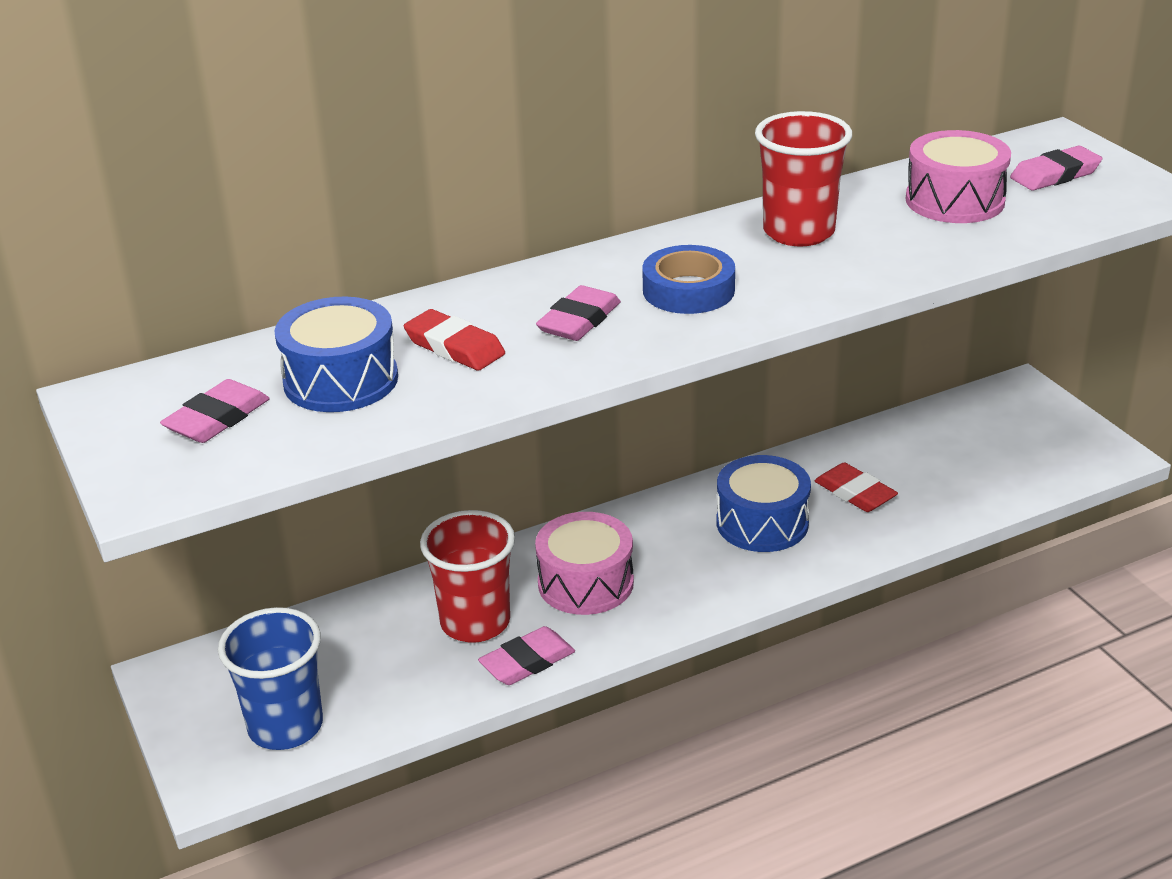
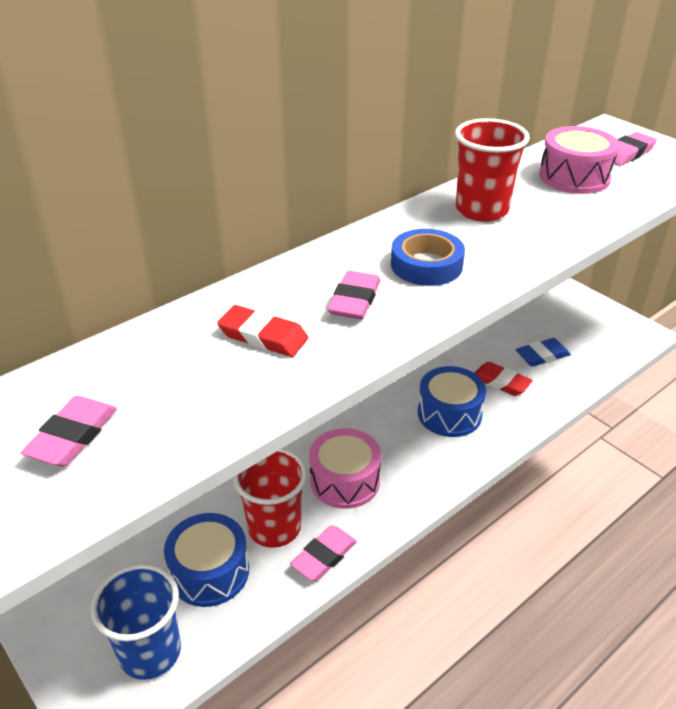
camera: 15 degrees left, 5 degrees up
(341, 380) = (176, 381): blue drum -> blue drum (209, 572)
(933, 466) = (542, 355): none -> blue eraser

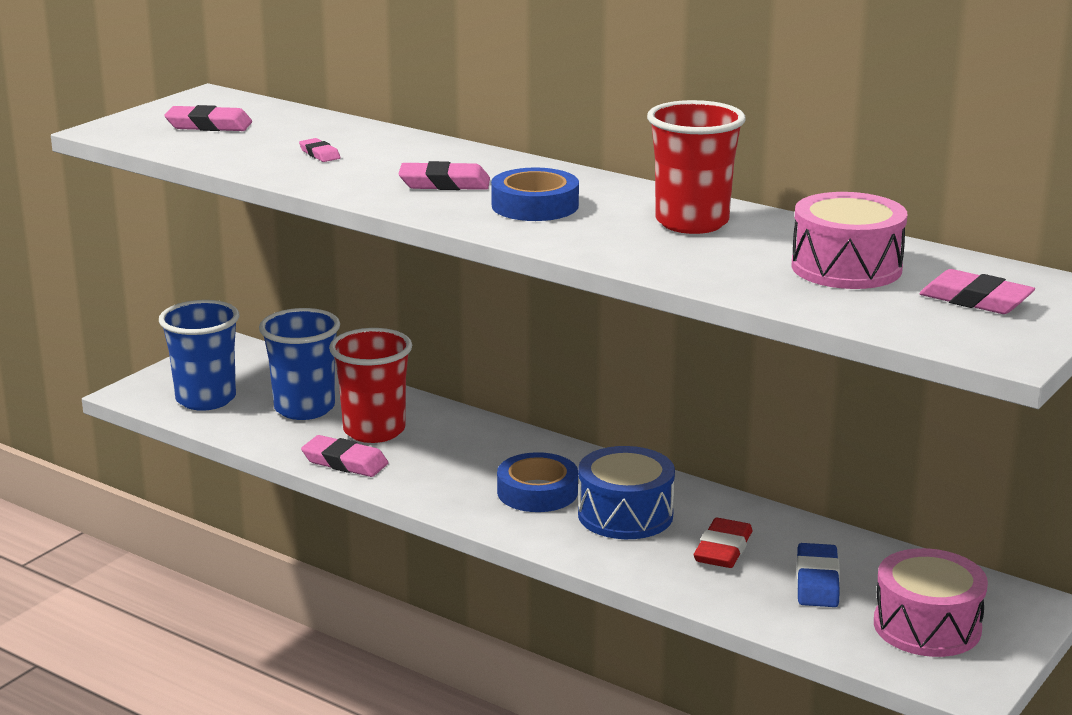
camera: 75 degrees right, 15 degrees down
(209, 572) = (304, 408): blue drum -> blue cup
(231, 362) = (319, 154): none -> pink eraser
(263, 336) = (364, 159): red eraser -> none
(345, 480) = (463, 459): pink drum -> pink drum (927, 626)
(407, 449) = (537, 492): none -> blue tape
(542, 355) = (817, 581): blue eraser -> blue eraser turned 45 degrees clockwise

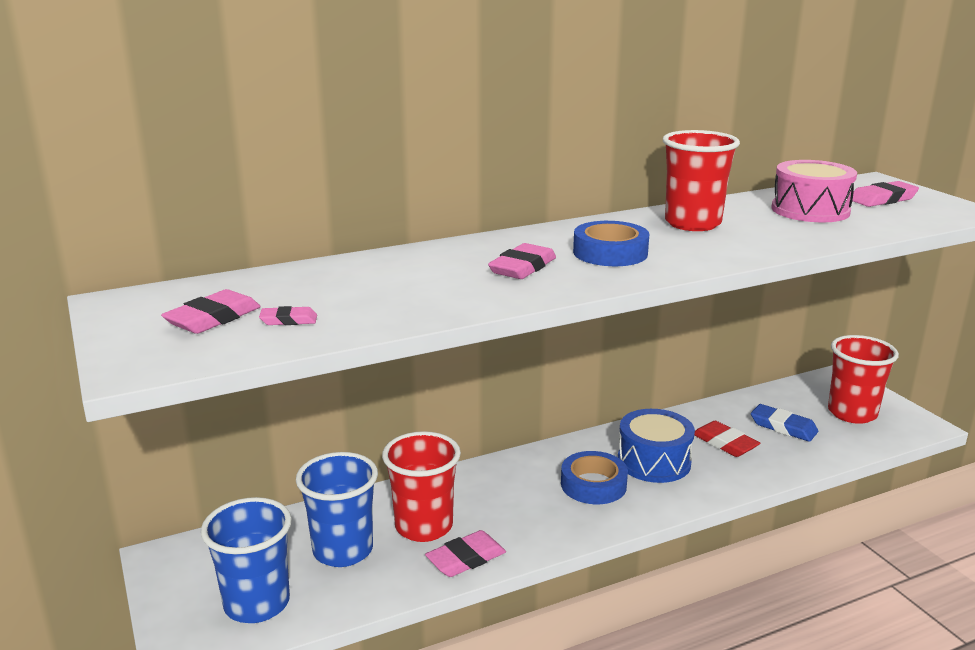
camera: 60 degrees left, 0 degrees up
(319, 154) = (379, 292): pink eraser -> pink eraser (288, 320)
(927, 626) = (852, 413): pink drum -> red cup

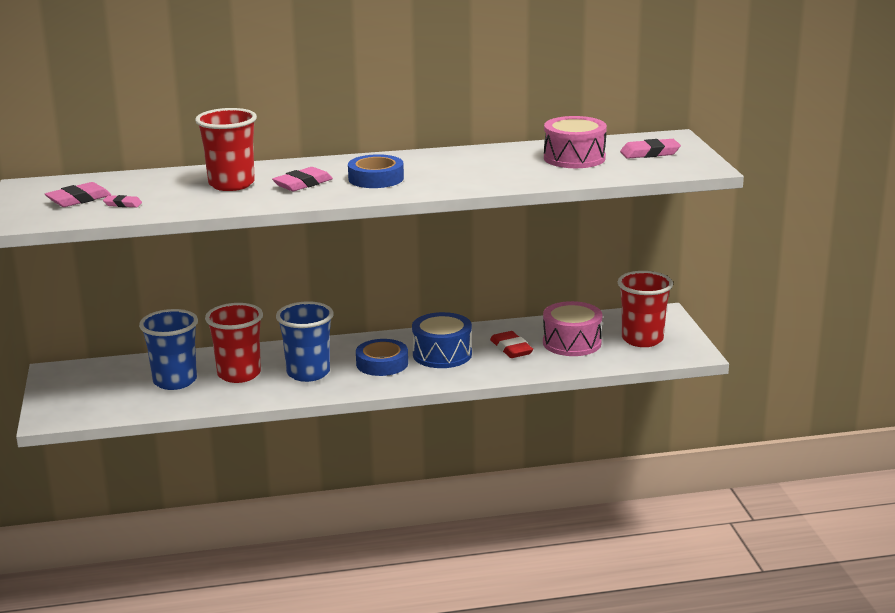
camera: 15 degrees right, 0 degrees up
(257, 604) = (103, 402): blue cup -> blue cup (308, 373)
(466, 558) = (255, 395): pink eraser -> none
(692, 223) = (466, 162): red cup -> red cup (231, 184)
(783, 427) = (572, 343): blue eraser -> pink drum

